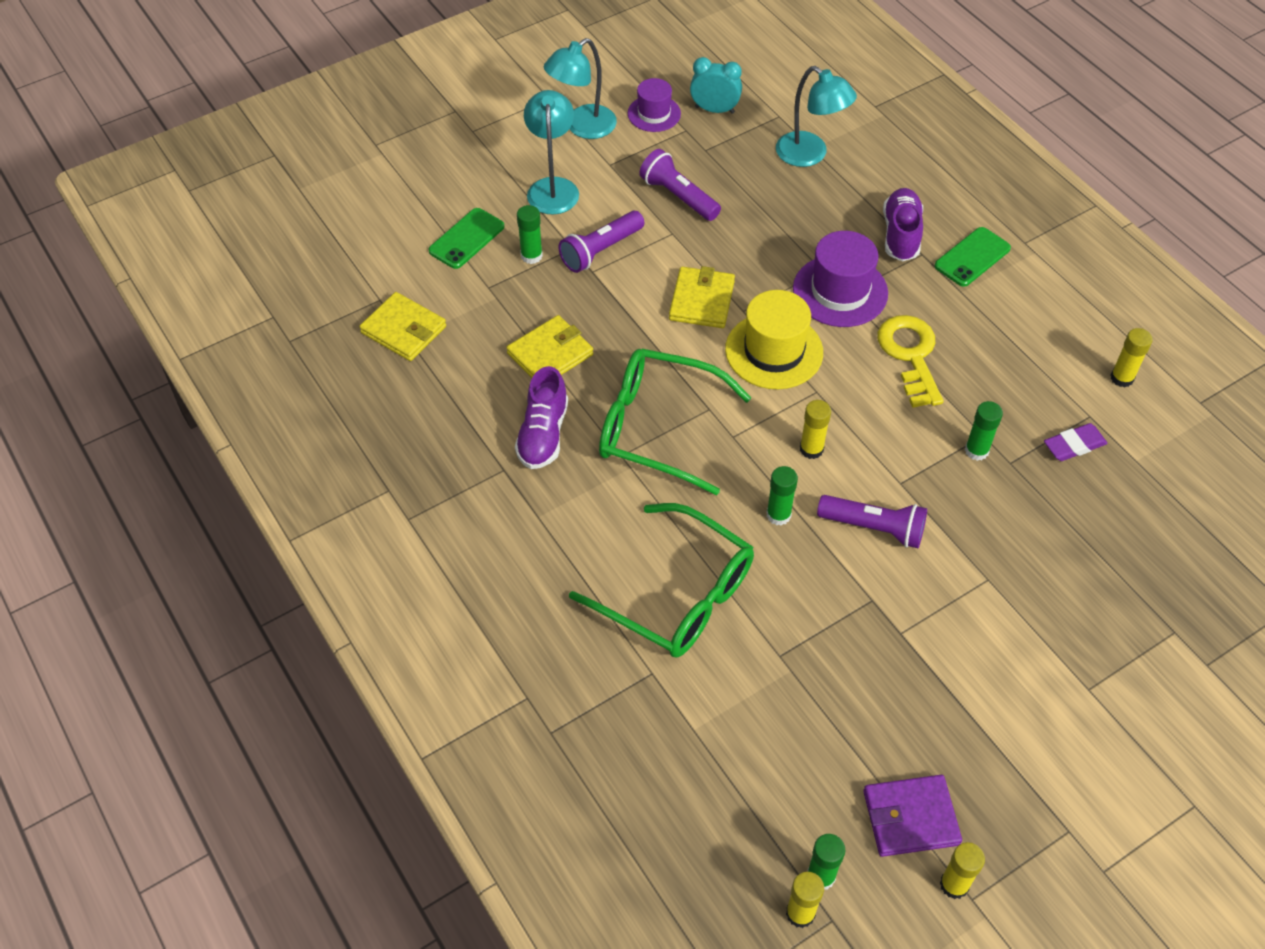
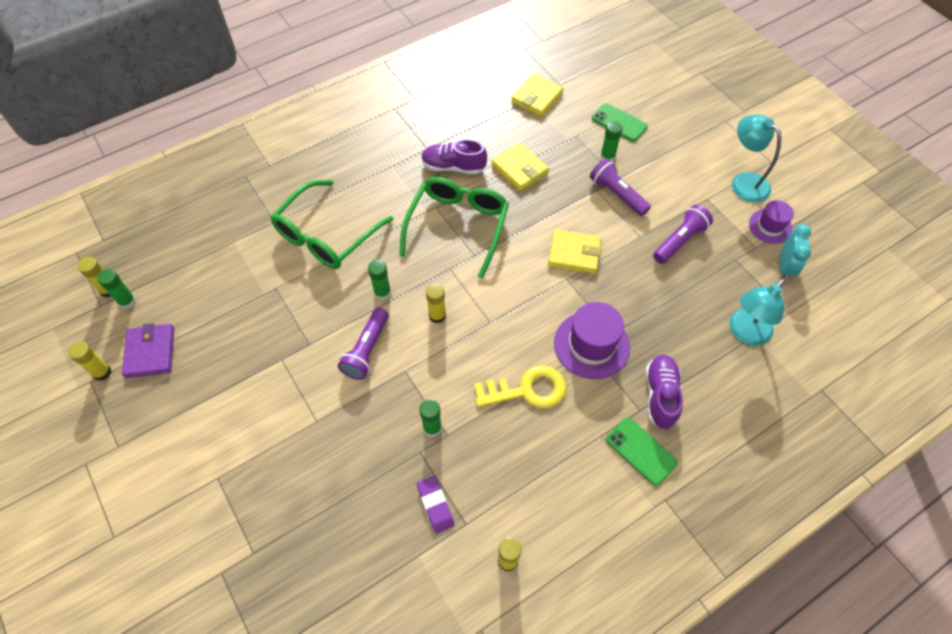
camera: 90 degrees right, 5 degrees up
(553, 187) = (676, 166): turquoise lamp -> none
(774, 351) = (528, 297): yellow hat -> none
(901, 235) = (660, 396): purple shoe -> purple shoe turned 90 degrees counterclockwise

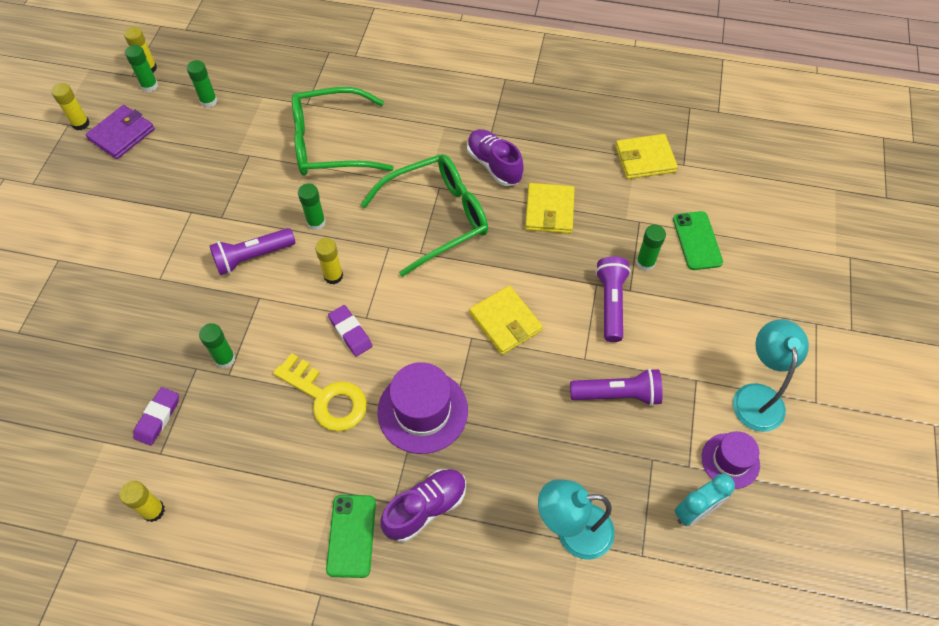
camera: 45 degrees right, 0 degrees up
(193, 276) = (209, 101): none -> green glue stick
(492, 339) = (350, 332): none -> purple eraser

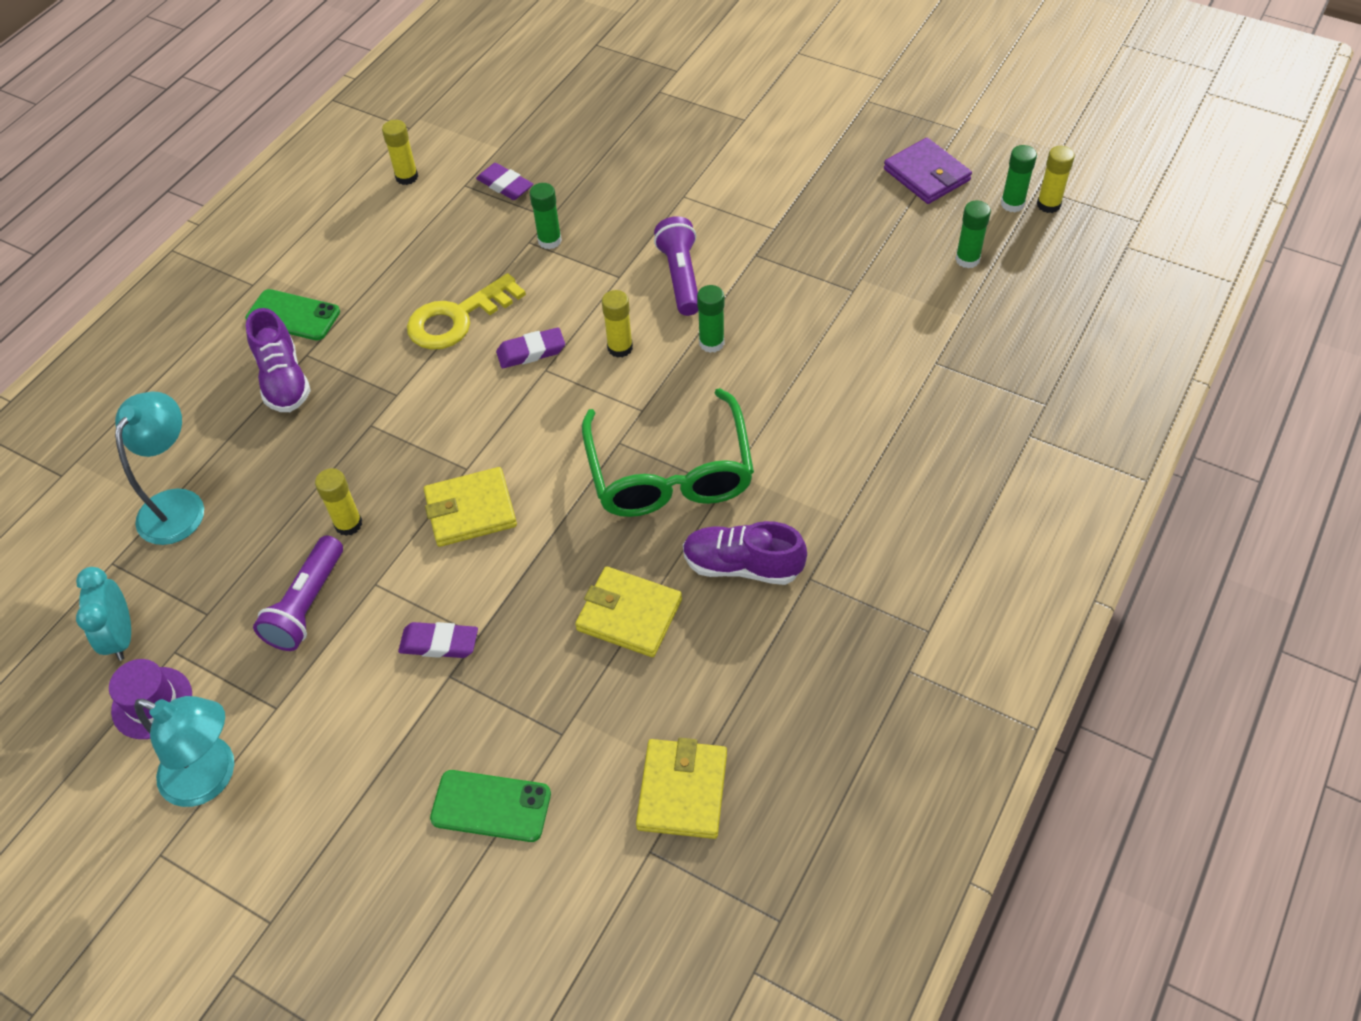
camera: 110 degrees right, 5 degrees down
(80, 124) = (956, 140): yellow glue stick -> yellow glue stick (348, 524)
(330, 144) = (847, 377): green glasses -> none
(422, 411) = (395, 400): purple hat -> none
(494, 165) = (742, 566): purple shoe -> purple shoe turned 150 degrees counterclockwise
(611, 303) = (439, 643): purple flashlight -> purple eraser
(645, 263) = (484, 713): green glue stick -> none

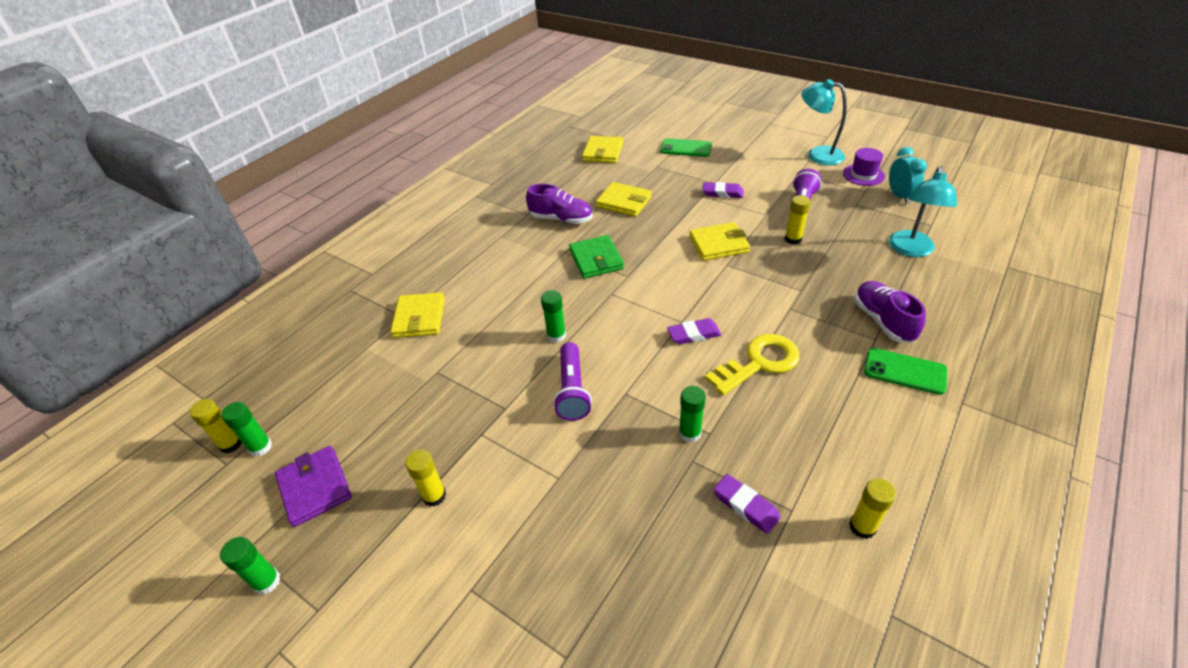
camera: 175 degrees left, 10 degrees down
(620, 348) = (625, 334): yellow glue stick -> yellow glue stick (434, 496)
(670, 473) = (596, 259): green glasses -> green wallet
(911, 361) = (419, 318): none -> yellow wallet
(967, 259) = (334, 394): green glue stick -> green glue stick (267, 582)

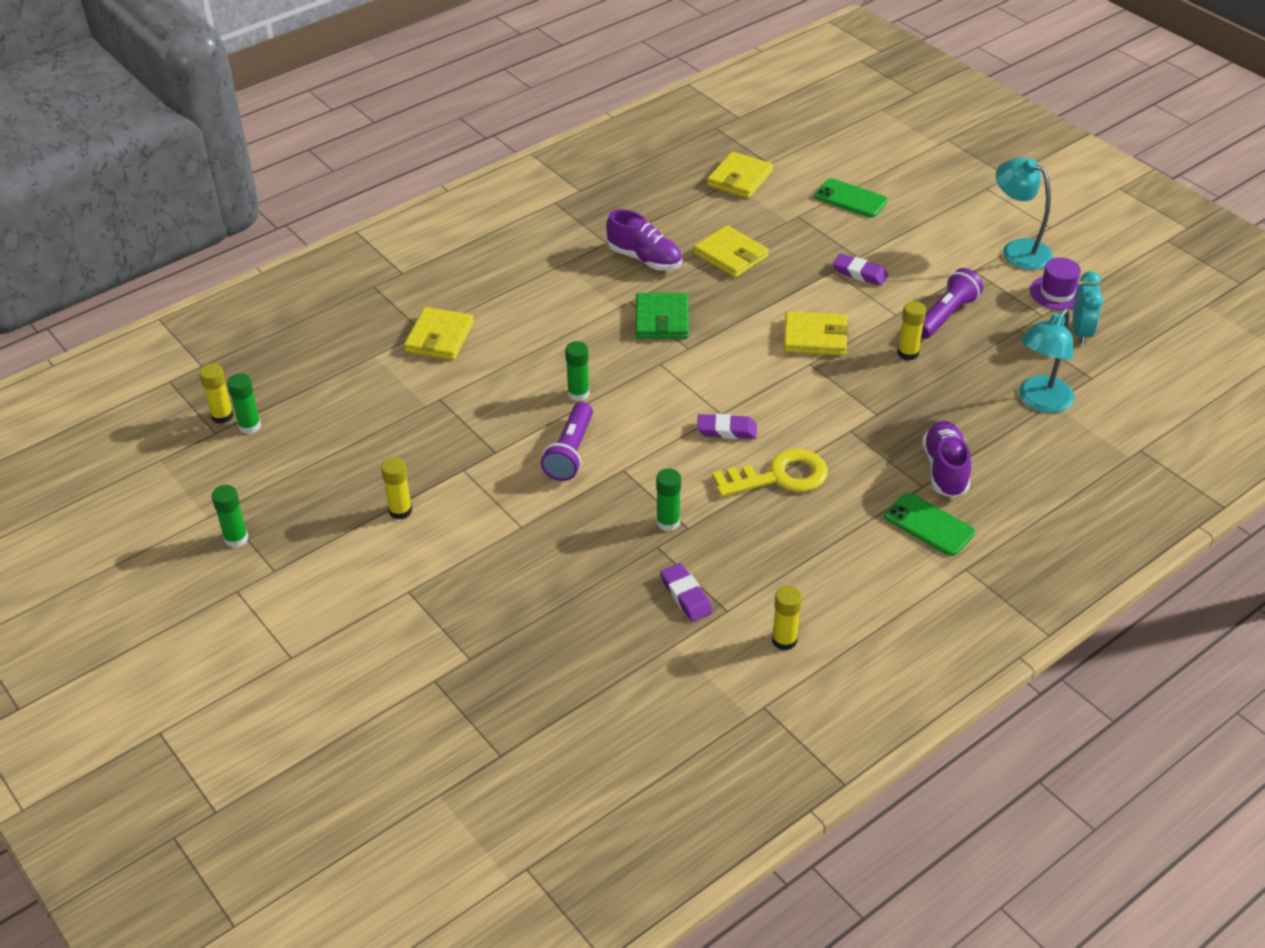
camera: 15 degrees right, 0 degrees up
(315, 487) = (293, 475): purple wallet -> none

